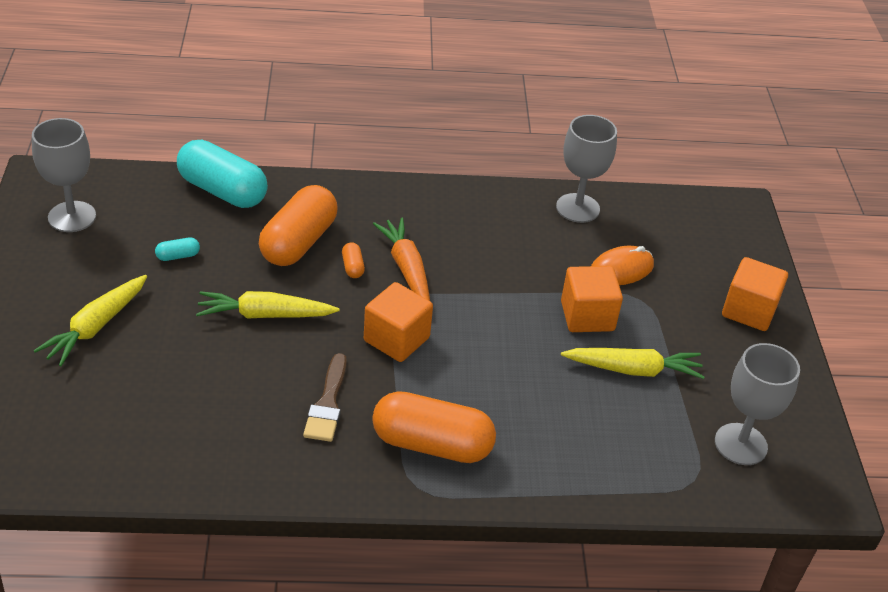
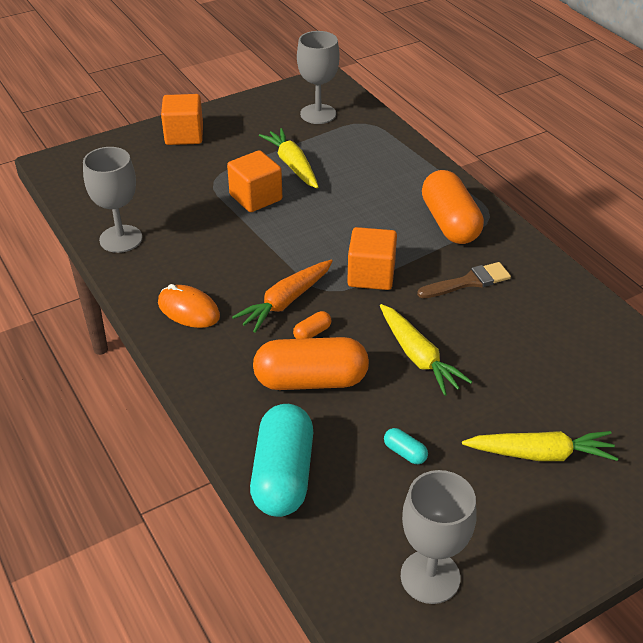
camera: 115 degrees left, 0 degrees up
(621, 269) = (186, 197): orange mouse -> orange mouse (188, 310)

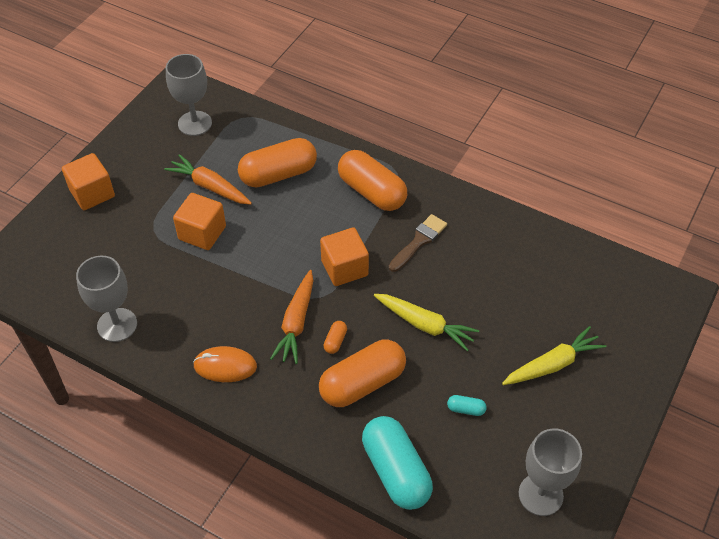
camera: 30 degrees left, 10 degrees up
(292, 165) = (210, 187): yellow carrot -> orange carrot
(365, 177) = (278, 174): none -> orange capsule

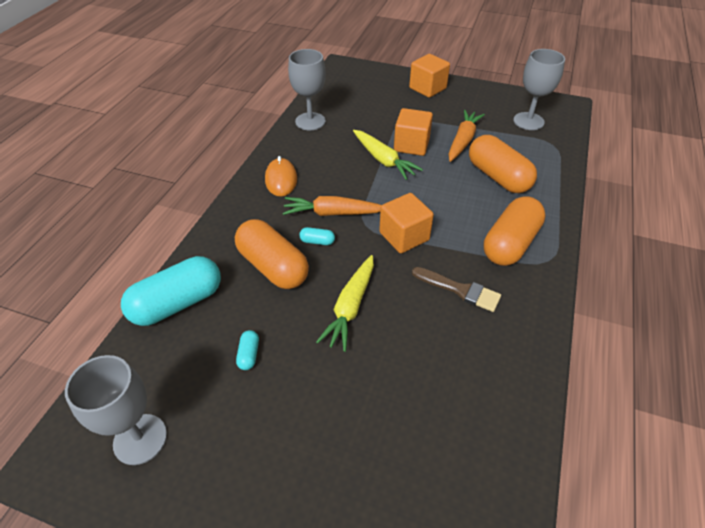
camera: 80 degrees right, 5 degrees down
(335, 341) = (317, 241): orange capsule -> turquoise capsule
(552, 364) = (318, 442): yellow carrot -> yellow carrot (383, 160)

